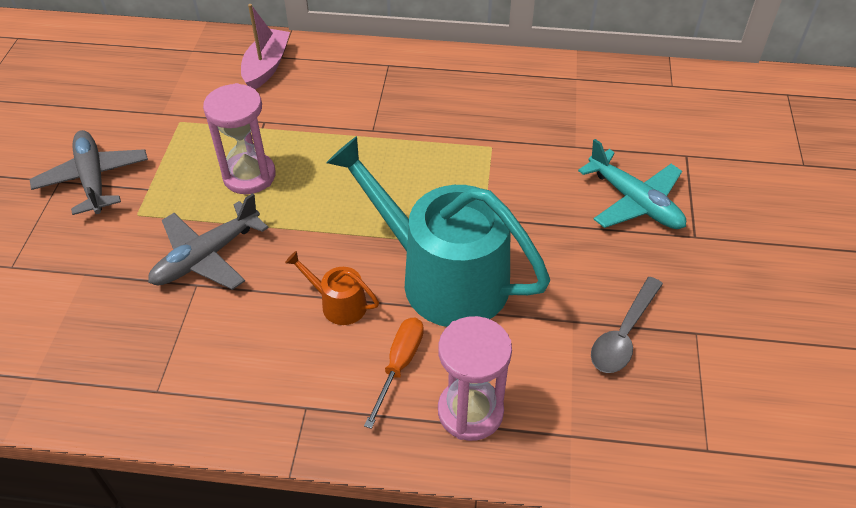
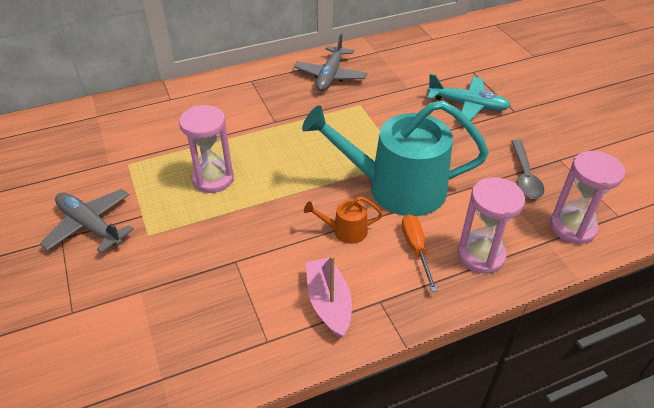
camera: 30 degrees left, 5 degrees down
(206, 257) = (227, 241): grey plane -> grey plane (330, 76)
(266, 66) = (164, 108): pink boat -> pink boat (328, 303)
(625, 434) = (572, 227): none -> pink hourglass

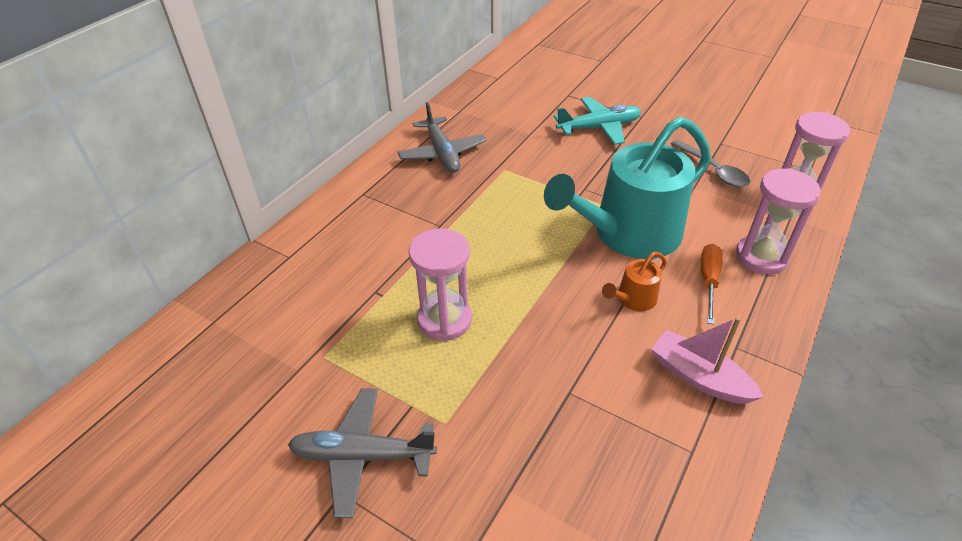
camera: 35 degrees left, 0 degrees up
(416, 249) = (708, 281): orange screwdriver -> orange screwdriver turned 60 degrees clockwise

